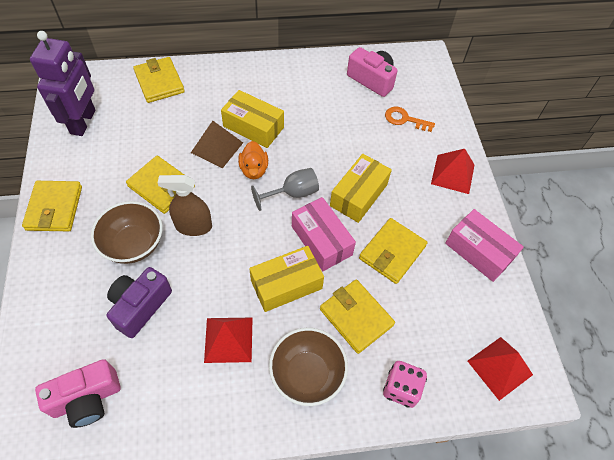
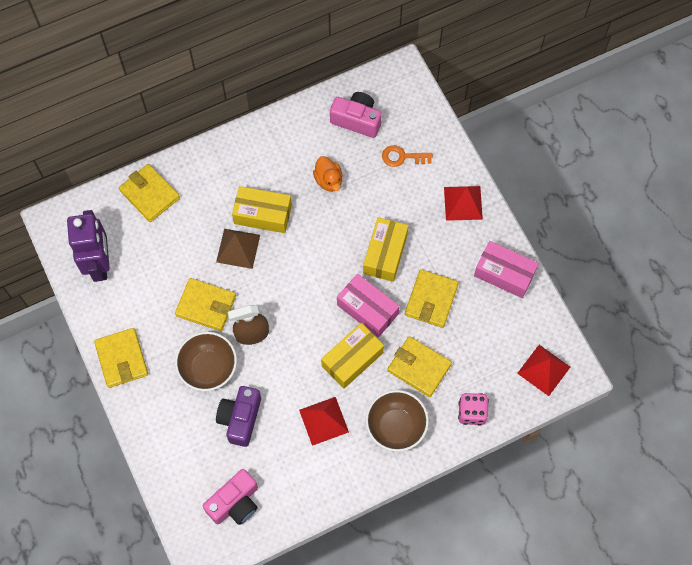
camera: 15 degrees left, 10 degrees up
(254, 169) = (281, 260): orange duck -> orange duck (328, 180)
(292, 193) = (326, 272): grey goblet -> none

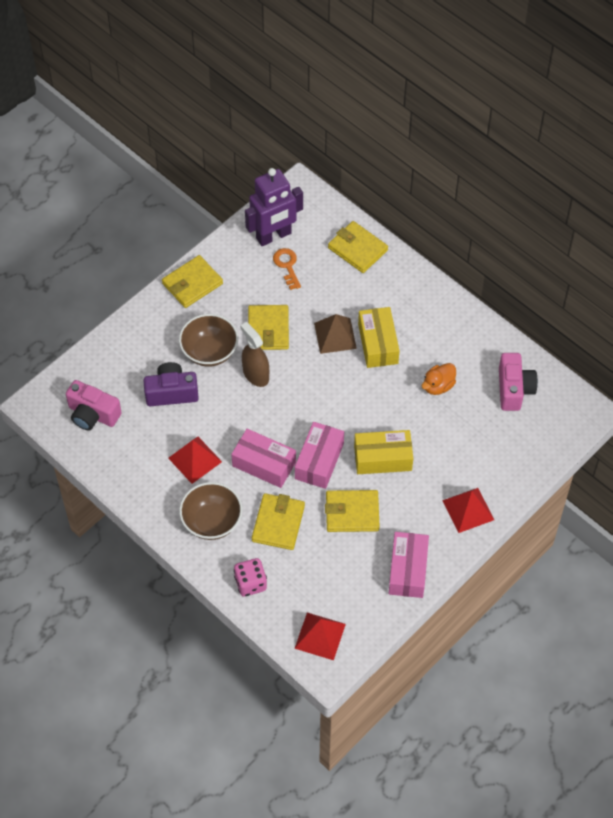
camera: 70 degrees right, 10 degrees down
(149, 194) = (357, 249): yellow wallet -> yellow wallet turned 75 degrees counterclockwise
(352, 359) = (264, 464): yellow box -> pink box
(402, 157) = (493, 441): orange key -> orange key (287, 266)

